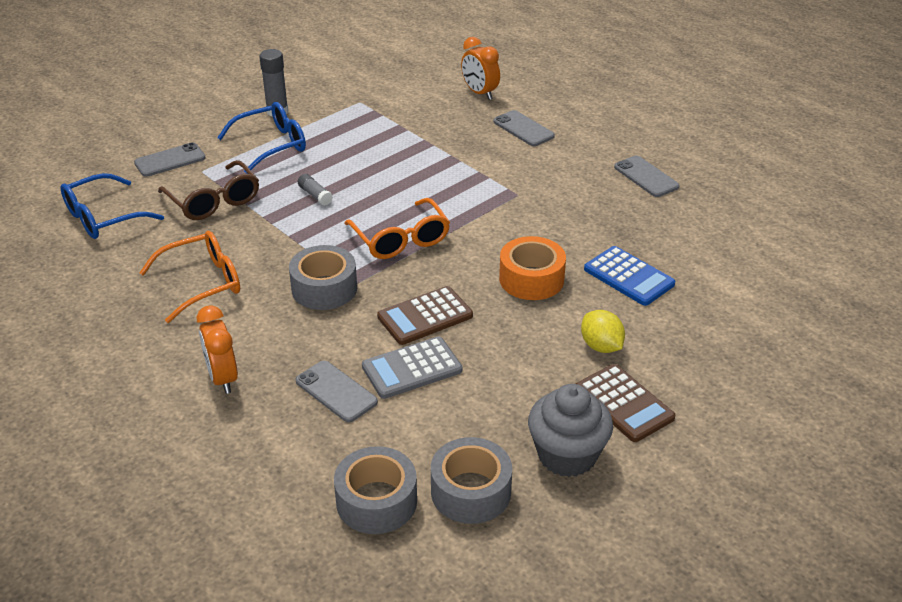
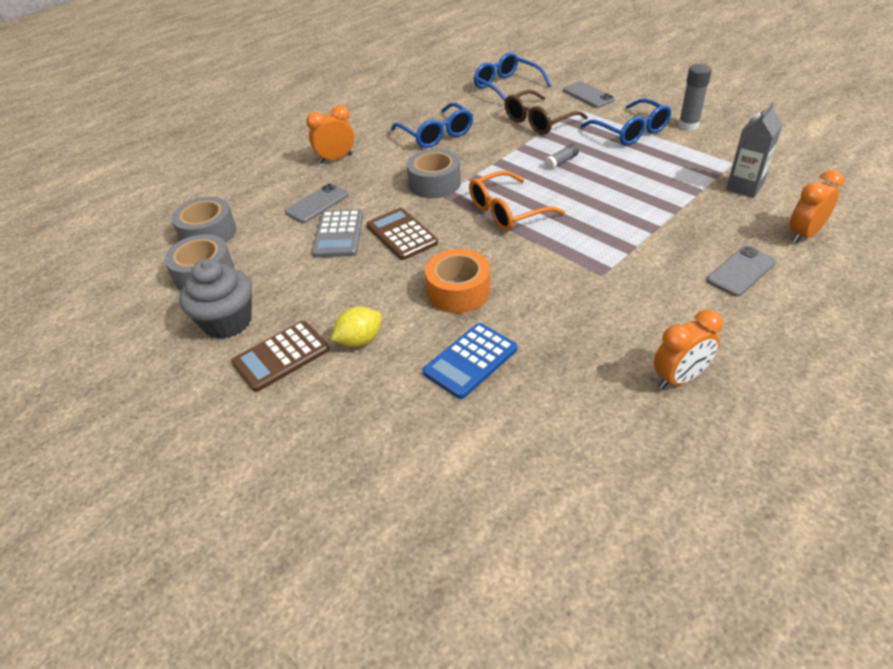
camera: 90 degrees right, 5 degrees up
(203, 283) = (436, 134): orange glasses -> blue glasses
(402, 104) = (744, 187): none -> grey carton
(412, 368) = (338, 234): grey calculator -> grey calculator turned 150 degrees counterclockwise
(646, 177) = (679, 378): grey phone -> orange clock

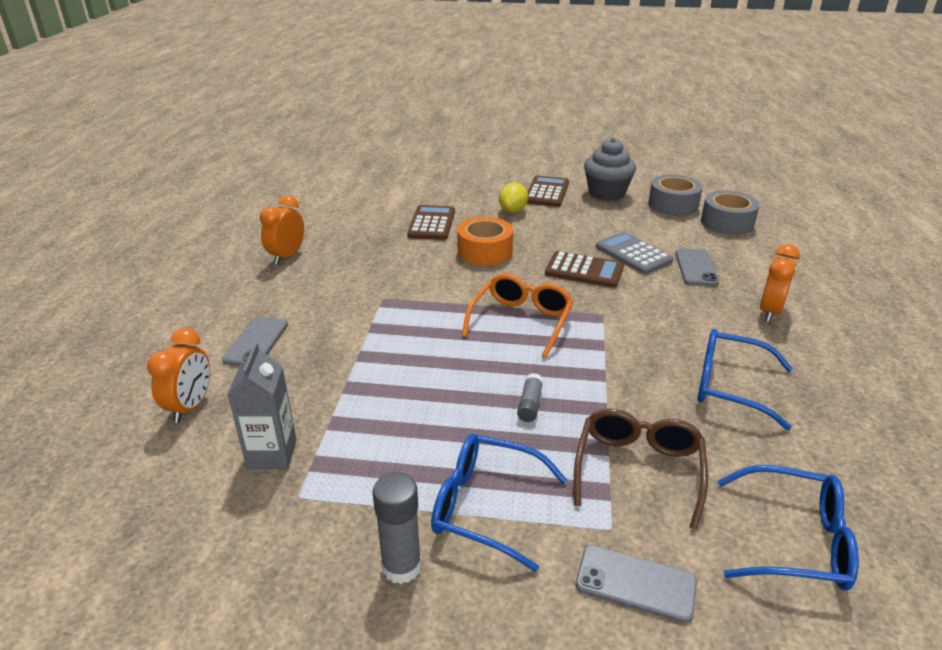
camera: 140 degrees right, 10 degrees down
(435, 183) = (629, 323): grey tape -> none
(470, 361) = (432, 223): blue calculator -> brown calculator

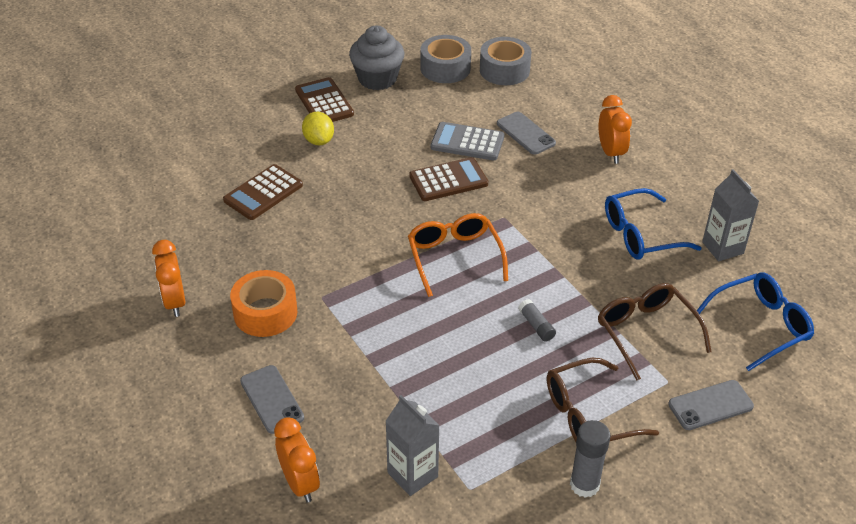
camera: 40 degrees left, 10 degrees up
(432, 223) = (263, 193): brown calculator -> brown calculator turned 105 degrees counterclockwise
(485, 251) = (348, 201): orange tape -> orange tape (265, 313)
(485, 506) = (588, 415): blue glasses -> brown glasses
(821, 442) = (722, 248): none -> grey carton

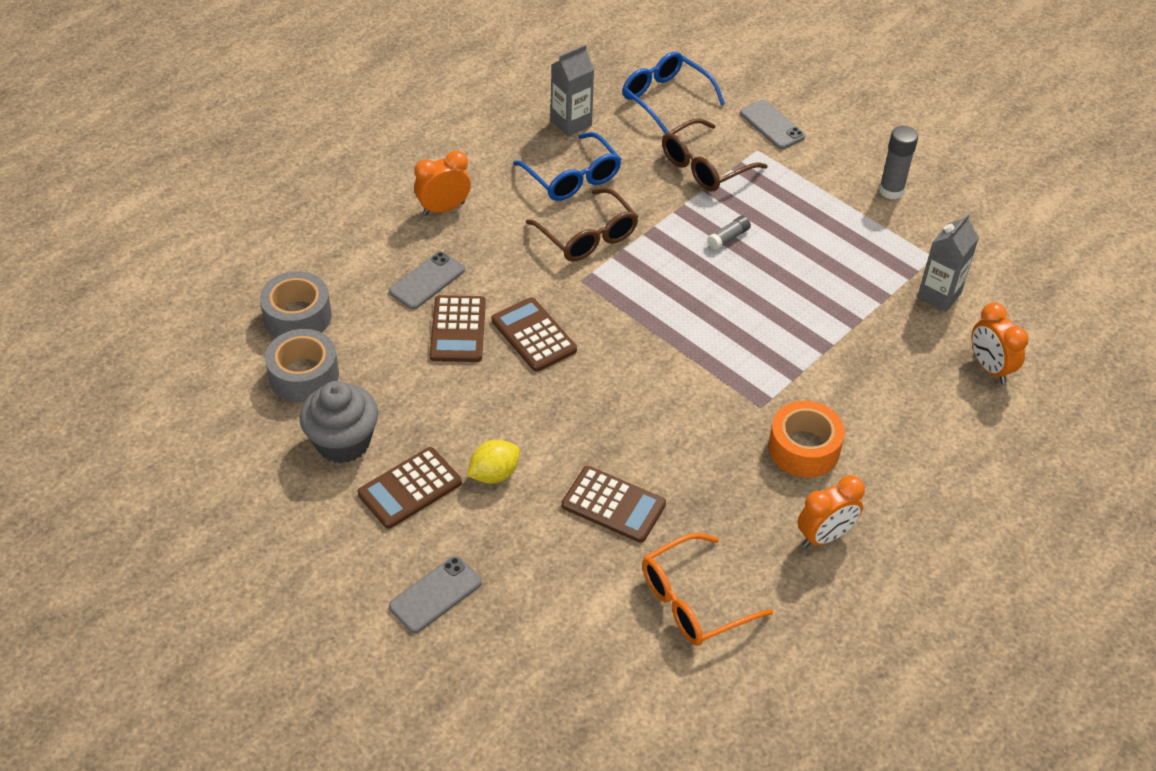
camera: 105 degrees left, 5 degrees up
(271, 399) = (911, 412): grey phone -> grey phone (435, 594)
(300, 483) = (989, 368): orange clock -> orange clock turned 75 degrees counterclockwise
(454, 257) = (658, 310): orange glasses -> orange glasses (693, 601)
(467, 142) = (458, 329): grey calculator -> brown calculator
(588, 415) = (819, 194): brown glasses -> brown glasses (588, 236)

